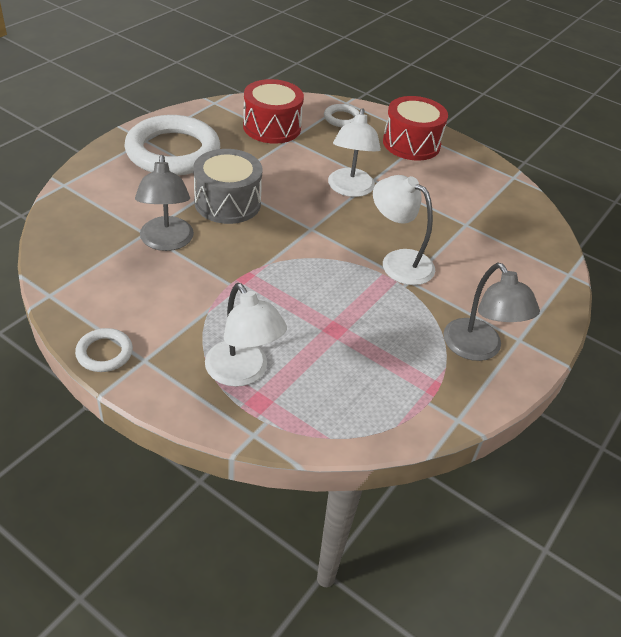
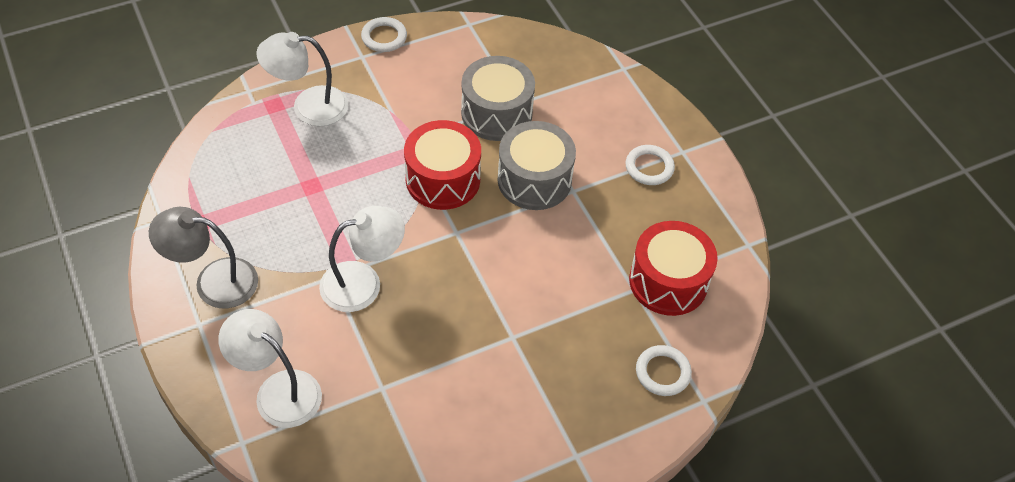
camera: 120 degrees right, 10 degrees up
(166, 242) = (496, 113): grey lamp -> grey drum
(173, 152) = (649, 167): white ring -> white ring, size x0.44
(350, 189) = (504, 302): white lamp -> white lamp (278, 390)
(411, 144) = (569, 427): red drum -> red drum (443, 179)

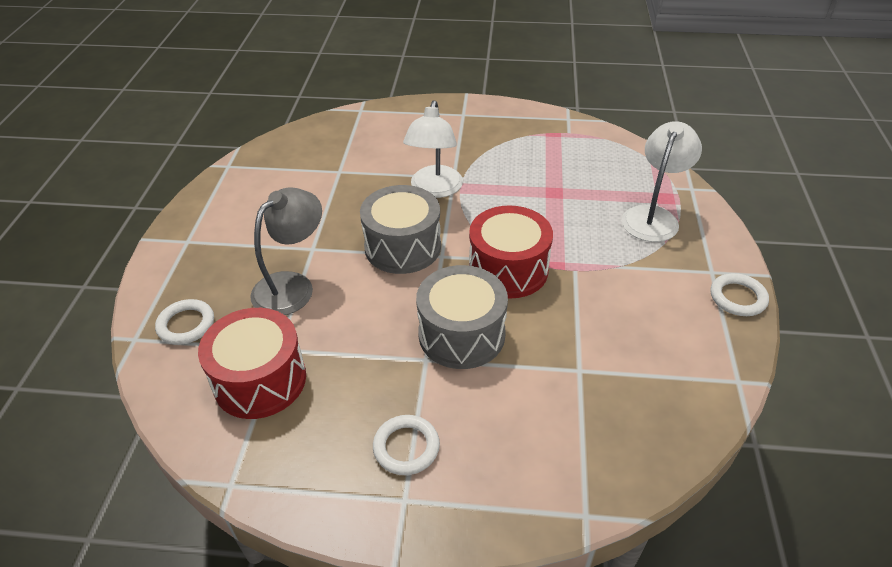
camera: 125 degrees right, 10 degrees down
(213, 281) = (494, 127): grey lamp -> grey lamp (292, 286)
(278, 390) = (382, 130): white lamp -> none
(496, 113) = (573, 344): grey drum -> grey drum (402, 247)

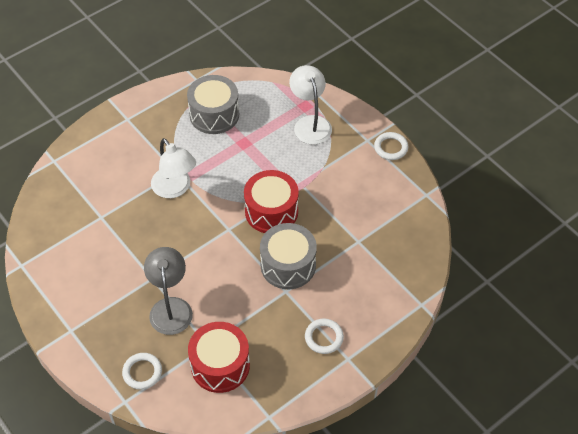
camera: 45 degrees left, 10 degrees up
(402, 247) = (201, 239): grey drum -> grey drum (214, 114)

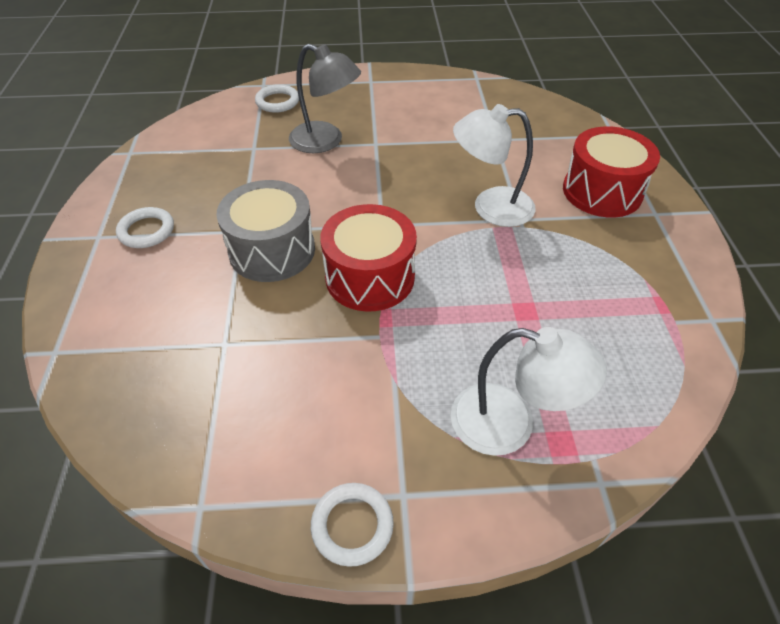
camera: 125 degrees right, 5 degrees down
(214, 114) = (612, 304): grey drum -> none
(220, 365) = (221, 146): red drum -> red drum (602, 191)

